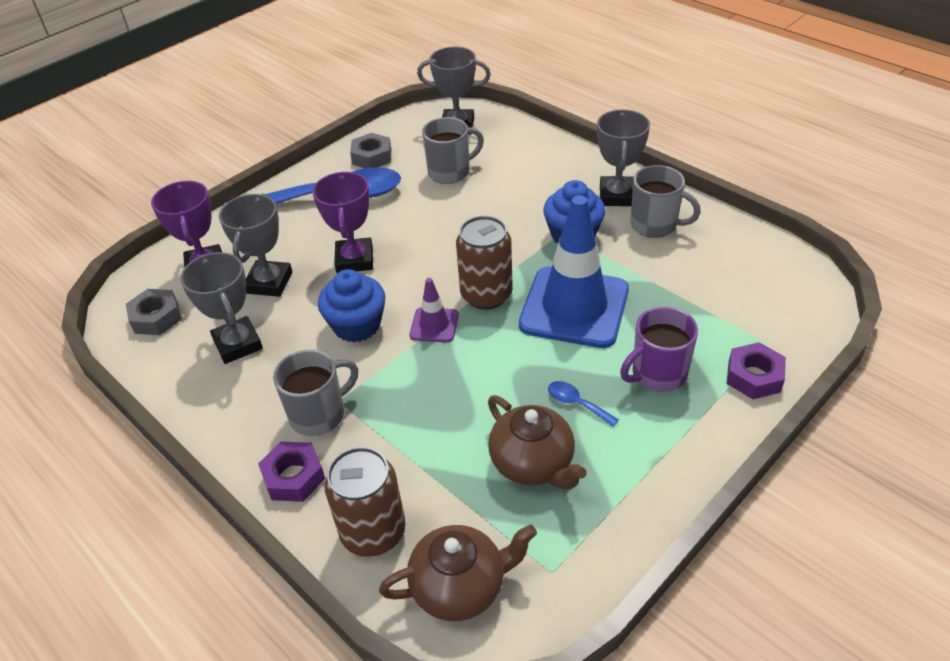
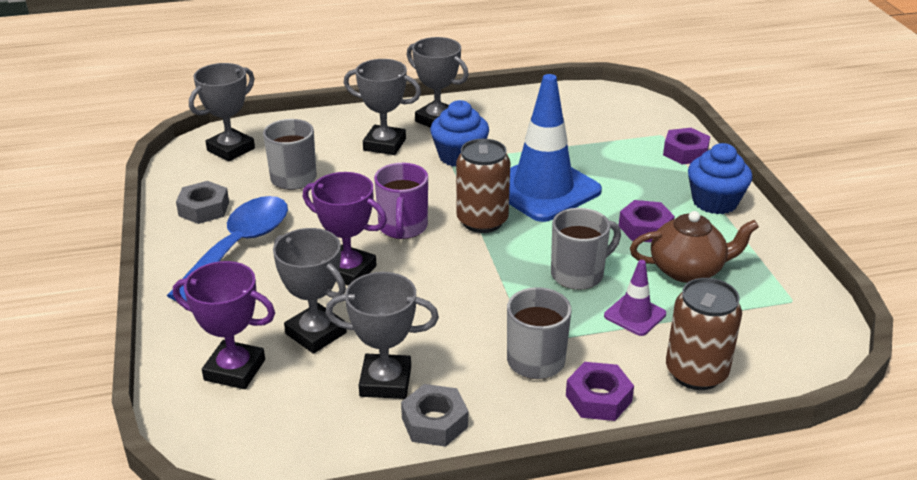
camera: 60 degrees left, 10 degrees down
(156, 317) = (274, 430): grey nut -> grey nut (434, 422)
(357, 325) = (442, 300): blue cupcake -> blue cupcake (715, 202)
(434, 325) = (489, 259): purple traffic cone -> purple traffic cone (635, 315)
(460, 586) = (779, 347): brown teapot -> none
(545, 189) = (384, 144): none -> grey trophy
(576, 403) = (645, 228): blue spoon -> purple nut
(655, 225) = (492, 121): grey mug -> grey mug (578, 274)
(657, 374) = (648, 185): purple mug -> purple mug (403, 227)

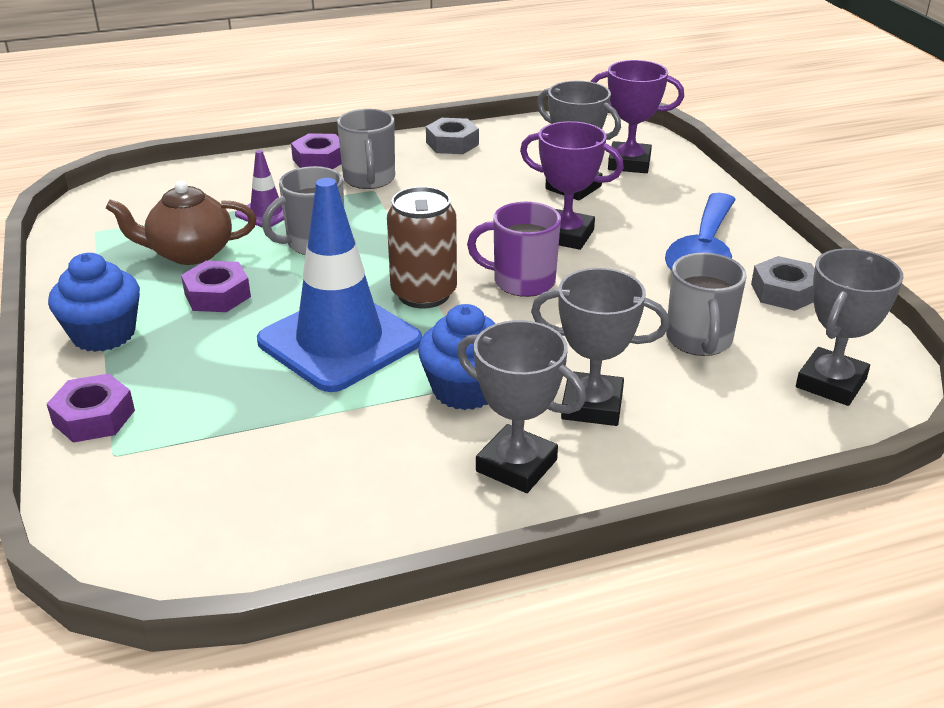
camera: 175 degrees right, 0 degrees up
(385, 381) = (498, 162): grey trophy -> none
(403, 227) = (522, 282): purple mug -> purple mug turned 75 degrees counterclockwise
(696, 373) = (229, 177): brown can -> none

